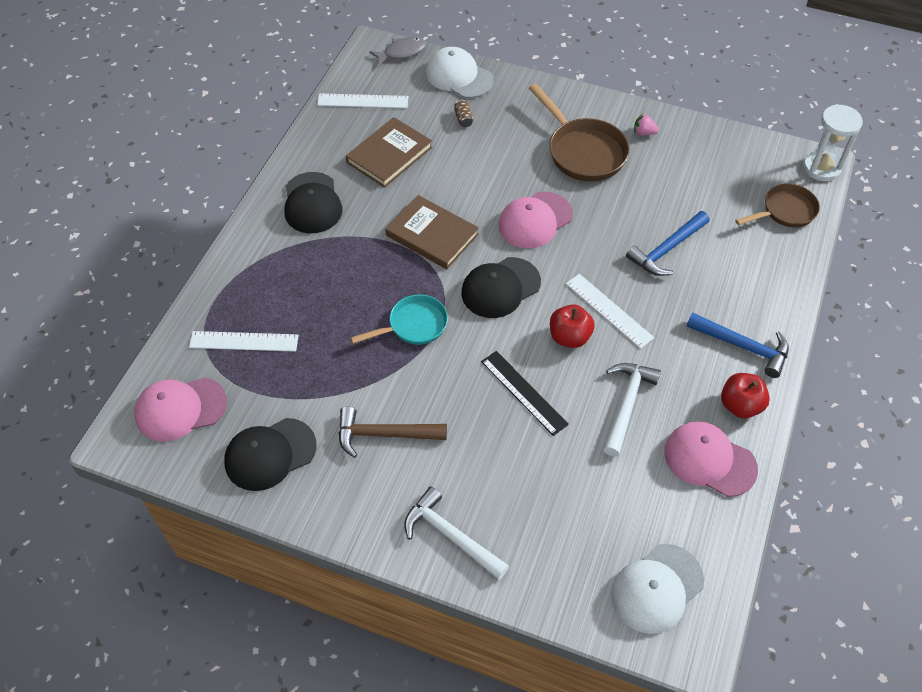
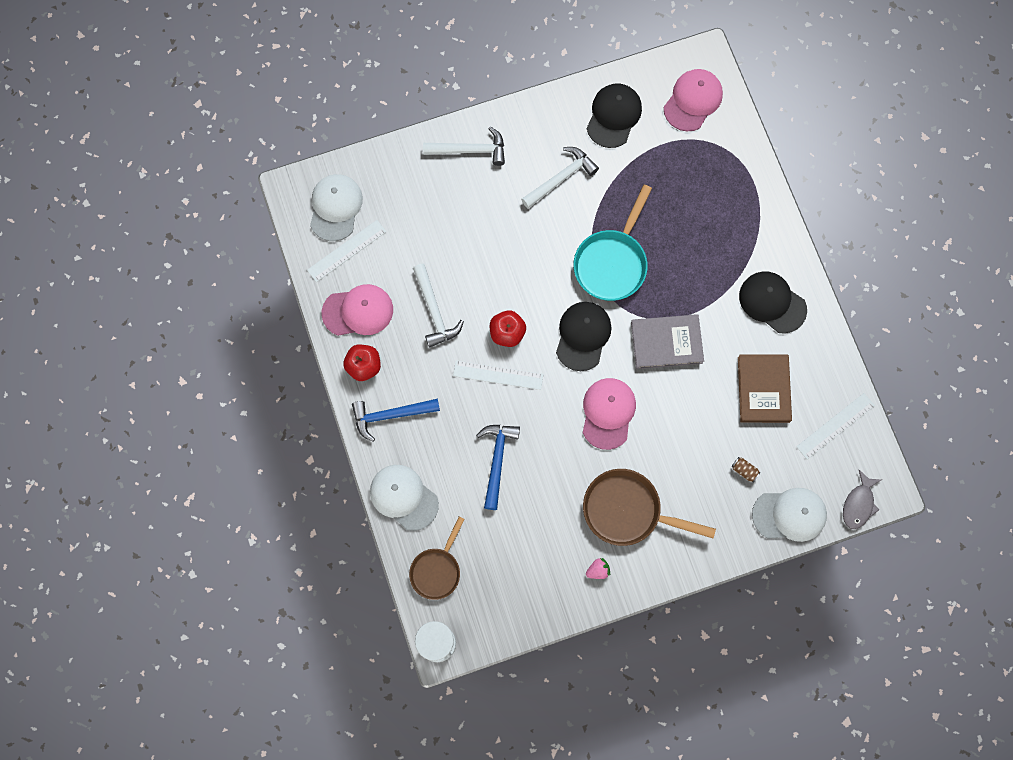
camera: 140 degrees right, 20 degrees up
(244, 341) = (704, 169): white ruler -> white ruler (347, 251)
(384, 434) = (561, 178): brown hammer -> white hammer
(413, 325) = (612, 263): turquoise pan -> turquoise pan, size x1.54
(432, 235) = (666, 343): brown book -> grey book
(523, 392) = (503, 270): black ruler -> none
(778, 277) = (403, 497): none -> white cap

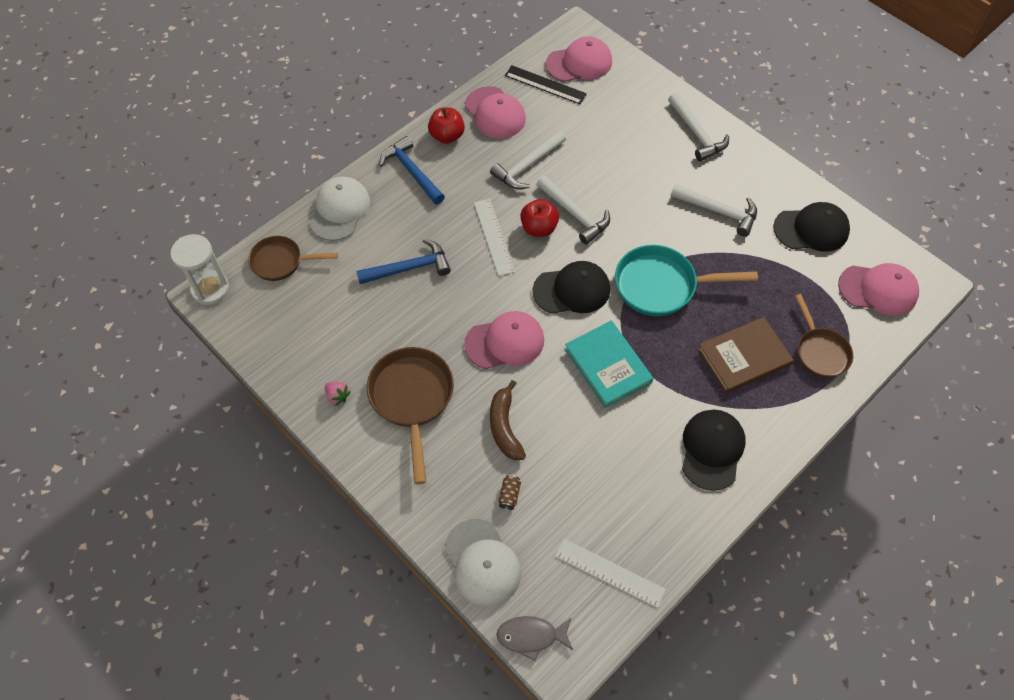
camera: 65 degrees right, 15 degrees down
(335, 207) = (579, 63): white cap -> pink cap
(347, 251) = (545, 85): white ruler -> black ruler
(507, 296) = (574, 214): none -> white hammer
(666, 343) = (608, 365): grey book -> turquoise book
(685, 448) = (504, 427): none -> brown banana
(726, 177) = (820, 352): none -> brown pan
(763, 389) = (610, 479): brown book -> brown book (744, 357)

